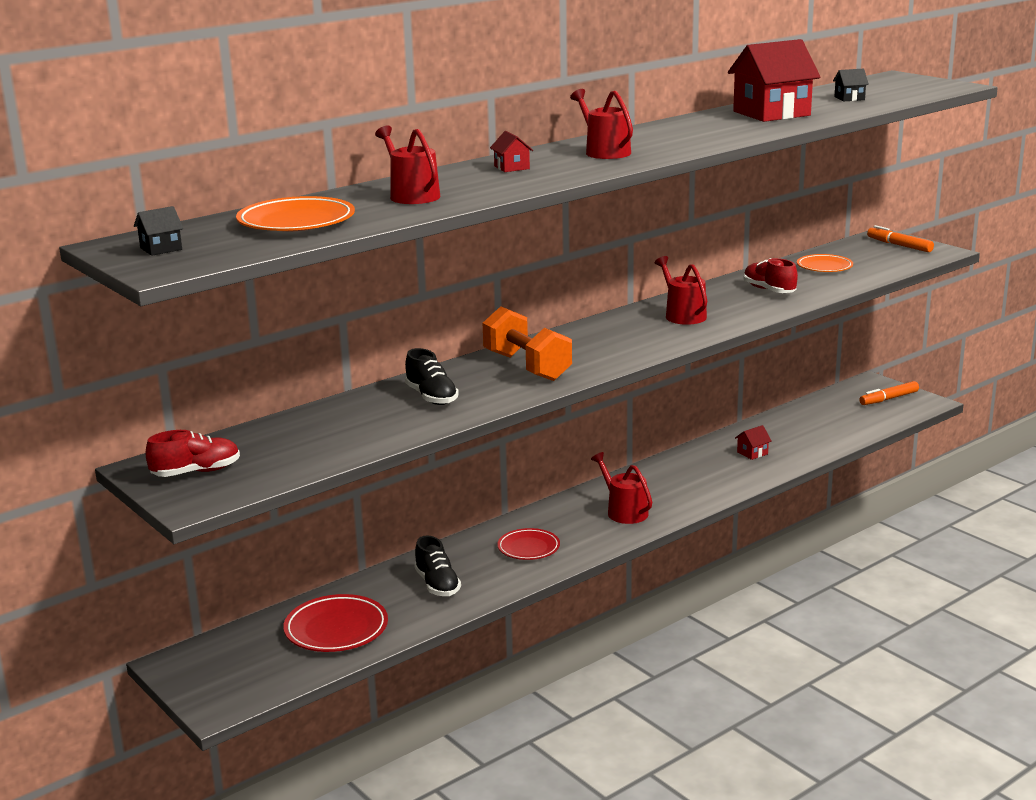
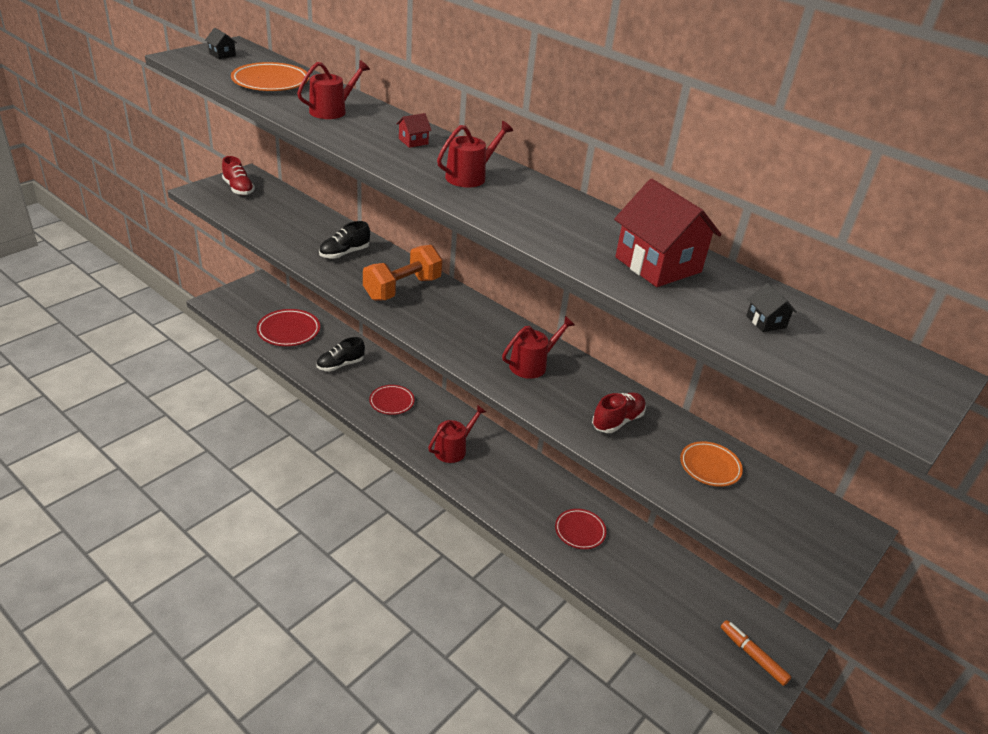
camera: 75 degrees right, 15 degrees up
(752, 453) = (580, 531): red house -> red plate
(899, 245) = (823, 540): orange marker -> none

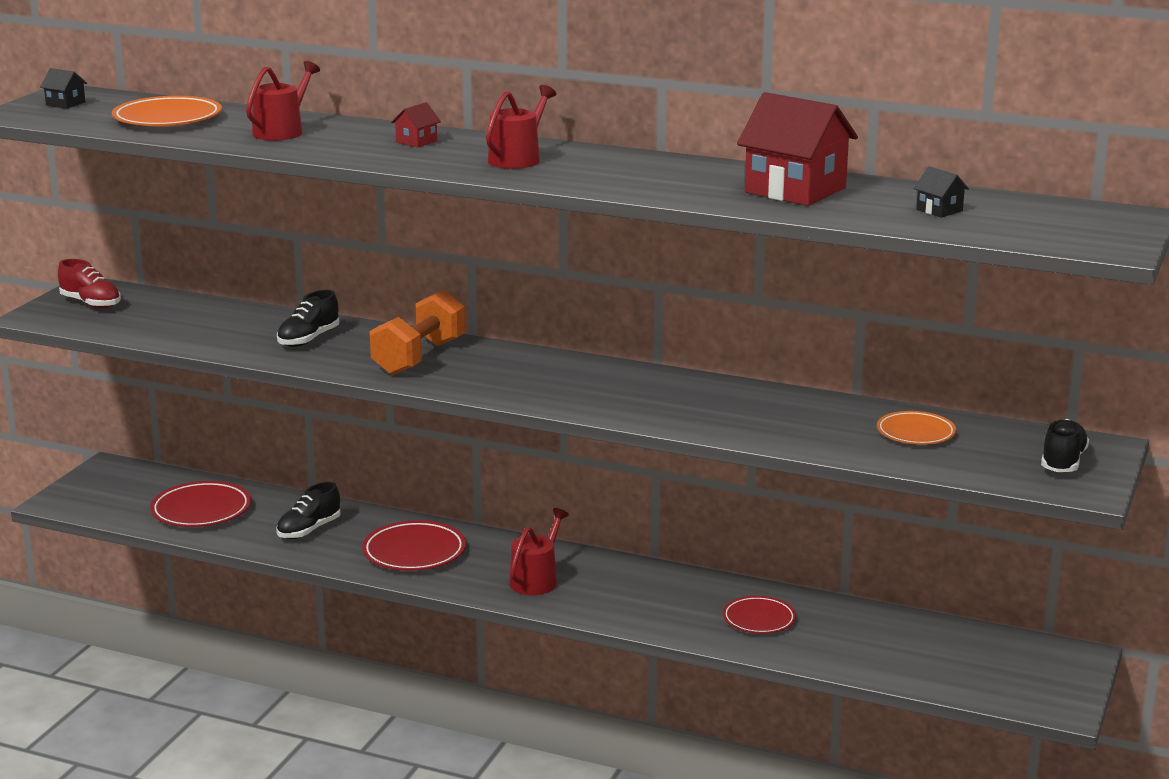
camera: 15 degrees left, 15 degrees down
(391, 402) = (414, 552): red plate -> red plate, size x1.51
(532, 365) = (644, 392): red watering can -> none
(617, 421) = (784, 418): red shoe -> none
(753, 656) = (1037, 678): orange marker -> none
(813, 537) = (1062, 462): none -> black shoe

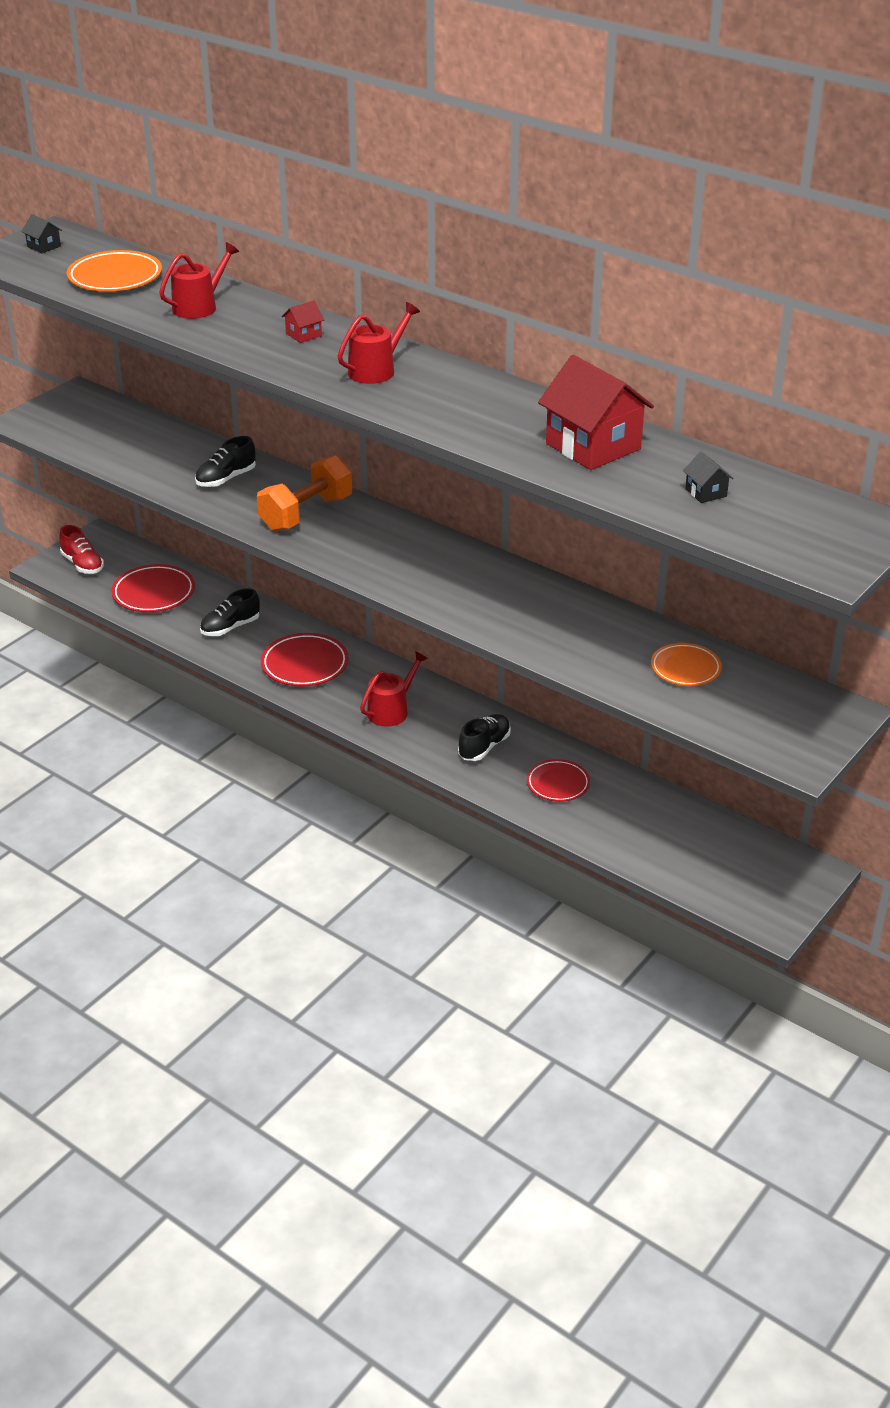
camera: 15 degrees right, 15 degrees up
(91, 303) = (71, 412): red shoe -> red shoe (82, 564)
(1062, 462) = (798, 724): black shoe -> black shoe (484, 747)

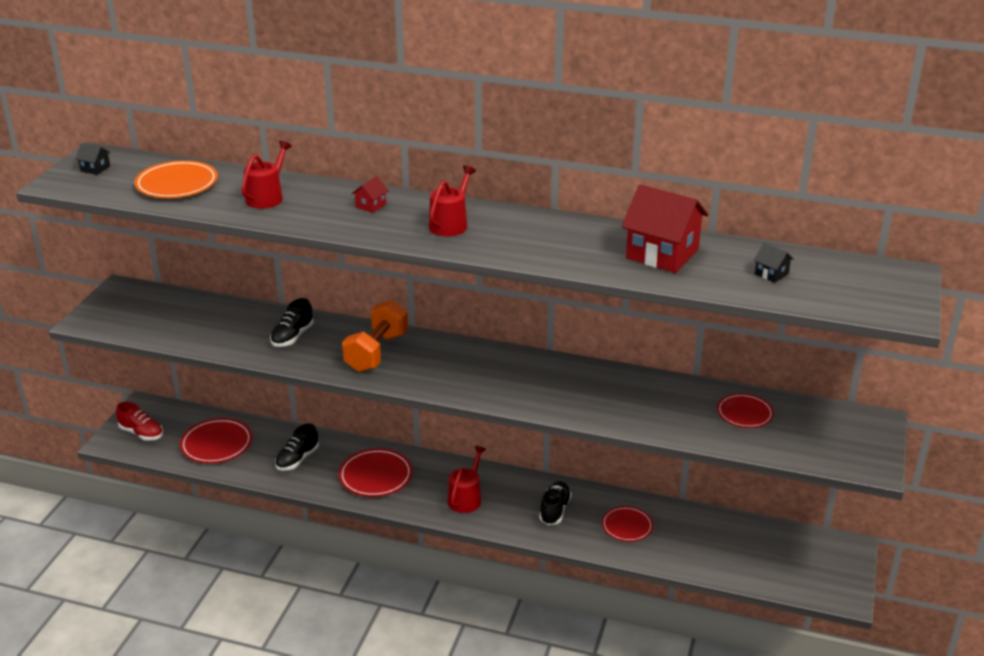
camera: 20 degrees left, 5 degrees down
(685, 668) = (744, 414): orange plate -> red plate

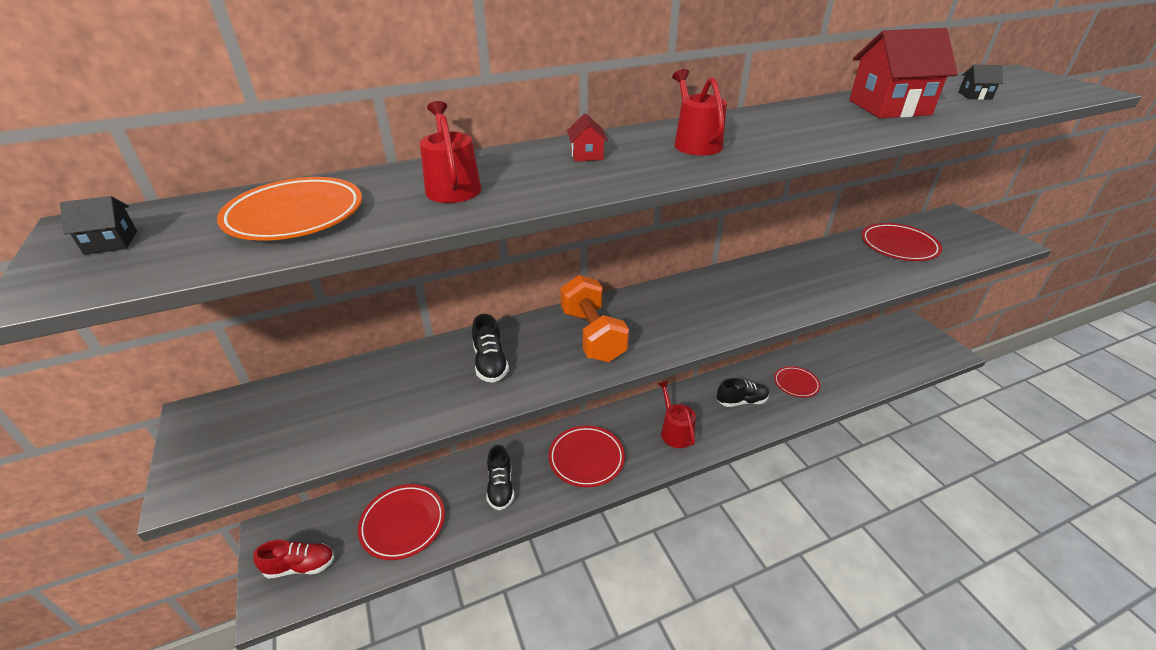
camera: 40 degrees left, 5 degrees up
(554, 510) = (741, 401): black shoe -> black shoe turned 105 degrees clockwise
(744, 414) = (898, 246): red plate -> red plate, size x1.51

